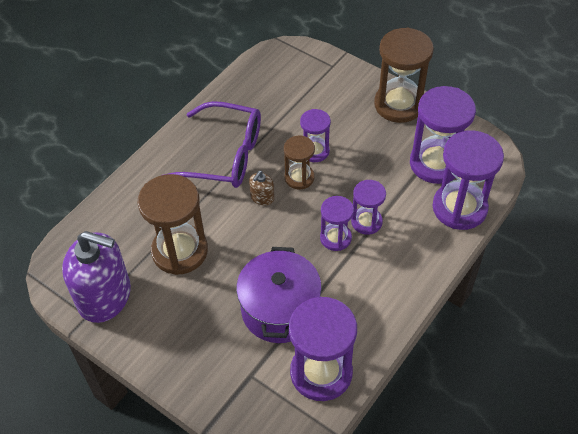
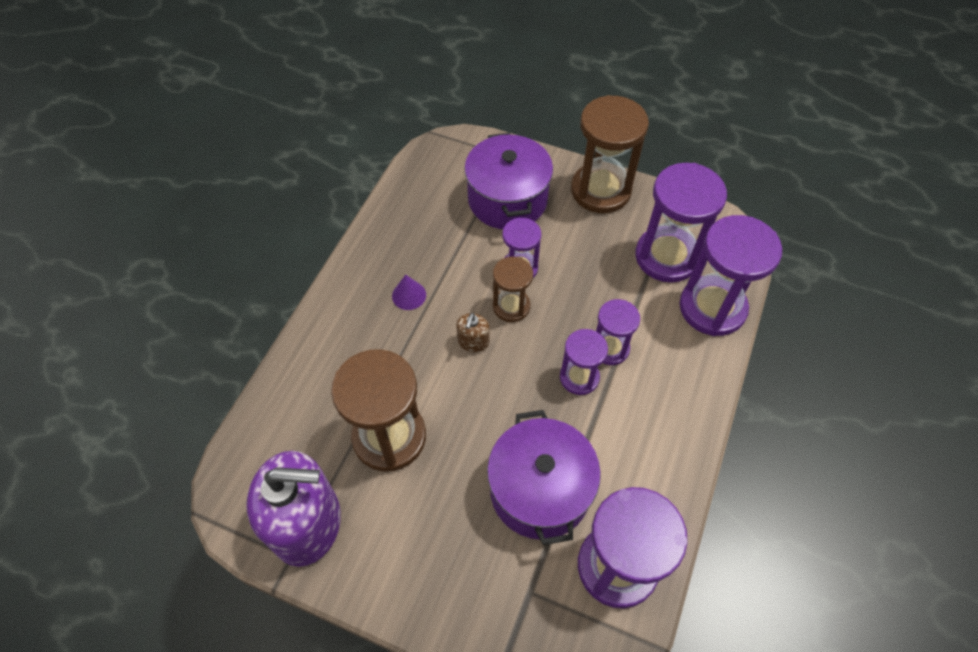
camera: 15 degrees left, 5 degrees up
(223, 155) = (409, 295): purple glasses -> purple cone
(321, 99) = (507, 199): none -> purple pot

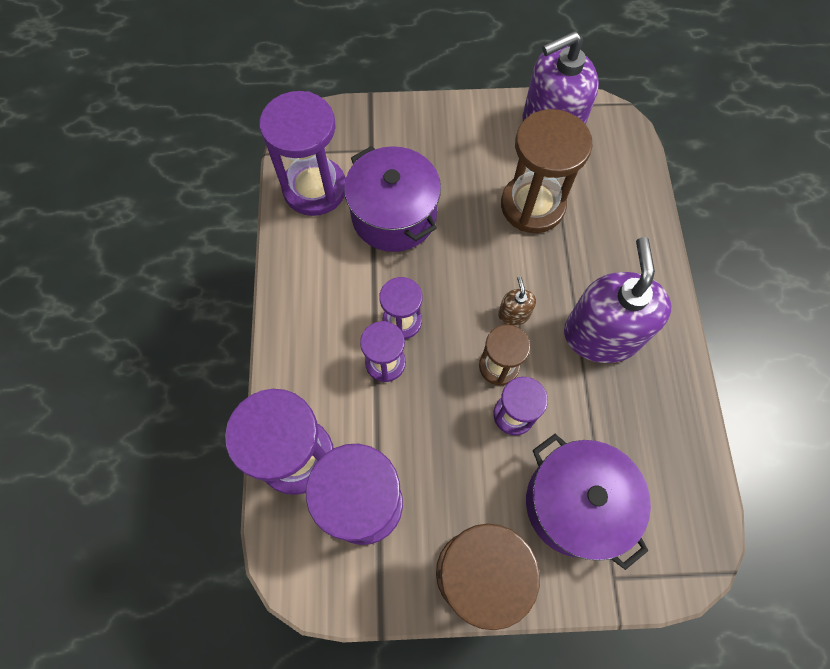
camera: 155 degrees right, 10 degrees up
(409, 295) = (601, 334): purple cone -> purple soap dispenser

